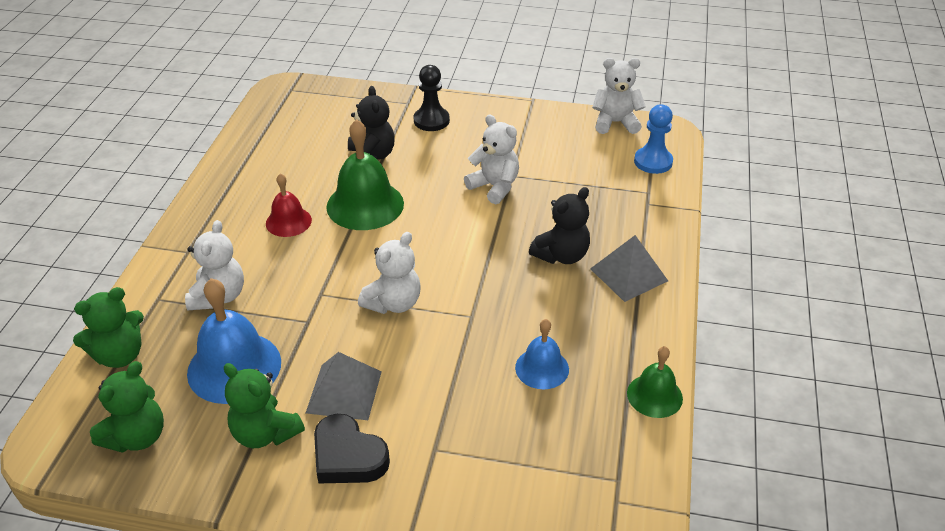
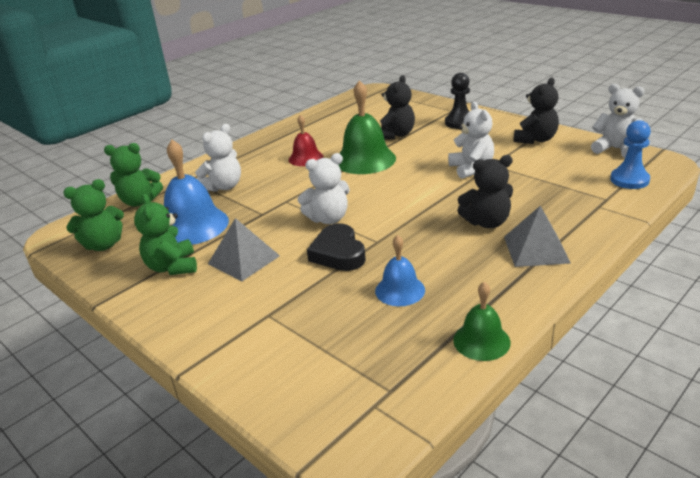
camera: 35 degrees right, 10 degrees down
(348, 456) = (207, 298): black heart -> black heart (338, 253)
(530, 128) = (535, 139): none -> black teddy bear

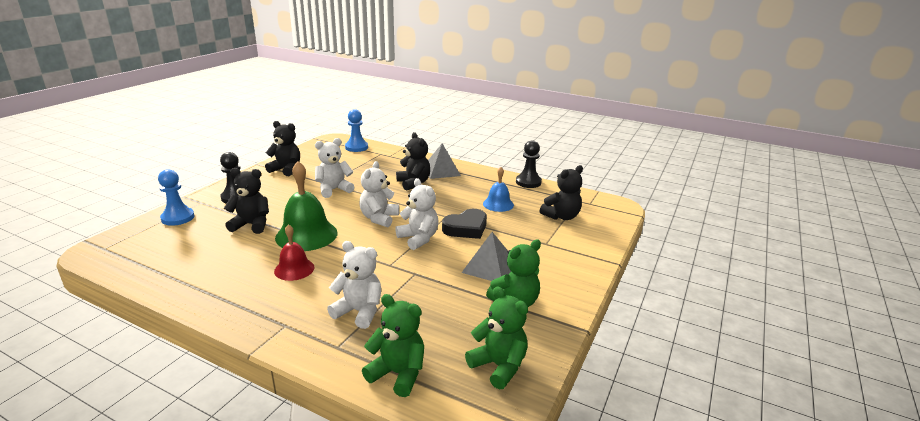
camera: 110 degrees left, 5 degrees down
(140, 201) = (398, 374): green teddy bear -> green teddy bear turned 45 degrees counterclockwise
(193, 225) = (444, 310): blue bell -> none
(337, 351) = (561, 216): none -> black teddy bear
(420, 106) = (178, 218): none -> blue pawn
(481, 341) = (528, 182): green bell -> black pawn
(615, 149) = (311, 148): white teddy bear -> white teddy bear (379, 218)

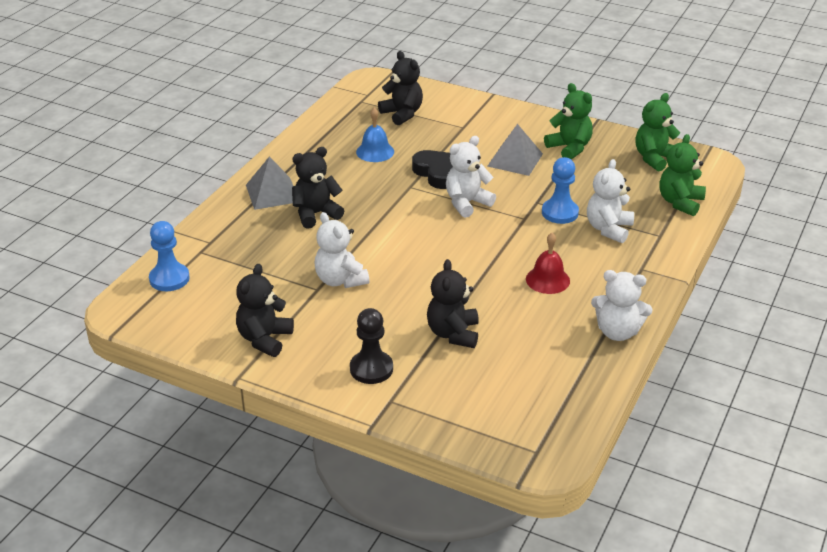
camera: 90 degrees left, 10 degrees up
(178, 218) = (442, 409): blue pawn -> blue pawn (560, 213)
(306, 235) = (472, 283): green bell -> none
(379, 218) = (422, 234): white teddy bear -> white teddy bear (617, 332)
(528, 182) = (310, 129): black pawn -> none

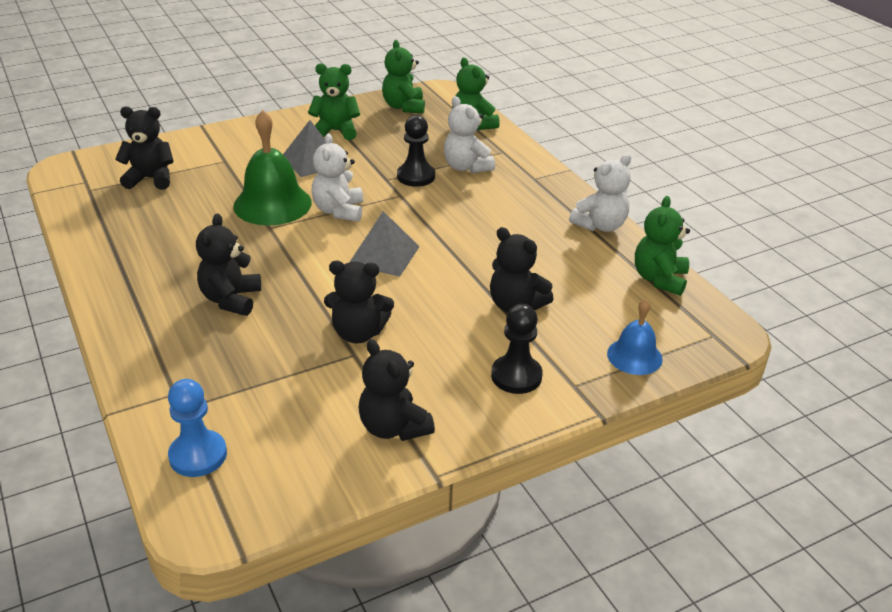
camera: 55 degrees left, 0 degrees up
(272, 193) = (153, 311): grey pyramid -> grey pyramid (384, 255)
(340, 280) = (358, 333): white teddy bear -> black teddy bear
(375, 151) = (185, 220): blue bell -> blue bell (634, 356)
(438, 173) = (272, 204): black heart -> green bell
(547, 280) = (497, 224): red bell -> none
(560, 213) = (416, 176): blue pawn -> black pawn
(579, 393) = (659, 279): none -> green teddy bear

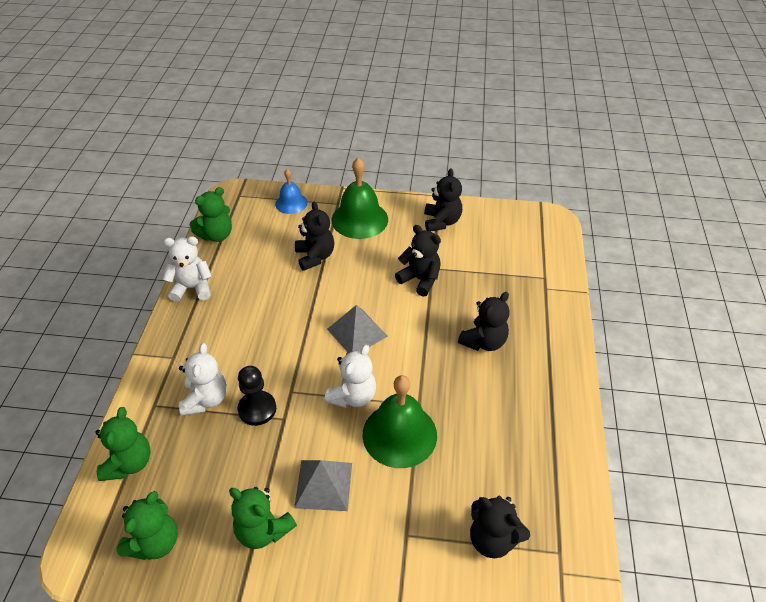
camera: 145 degrees left, 10 degrees up
(198, 455) = (544, 249): blue pawn -> none
(516, 376) = (359, 219): black pawn -> green bell

